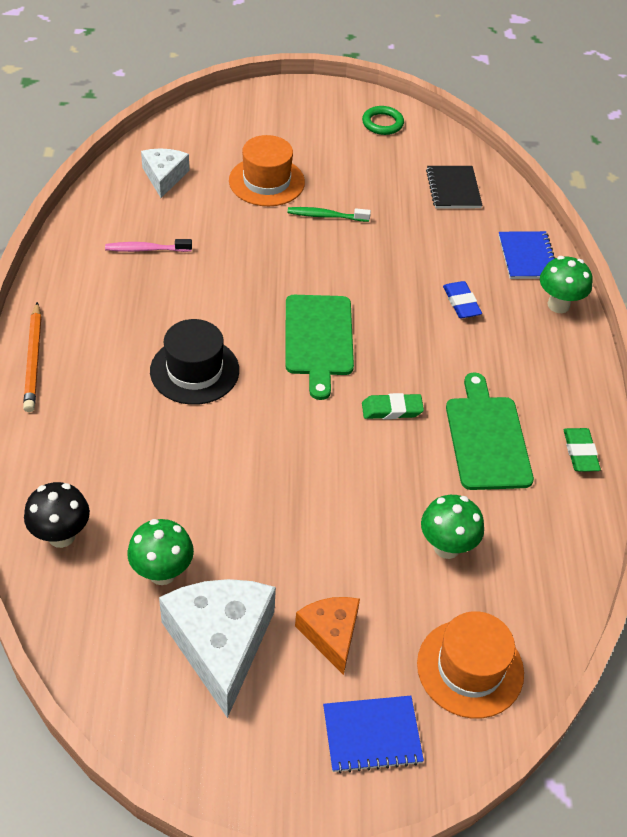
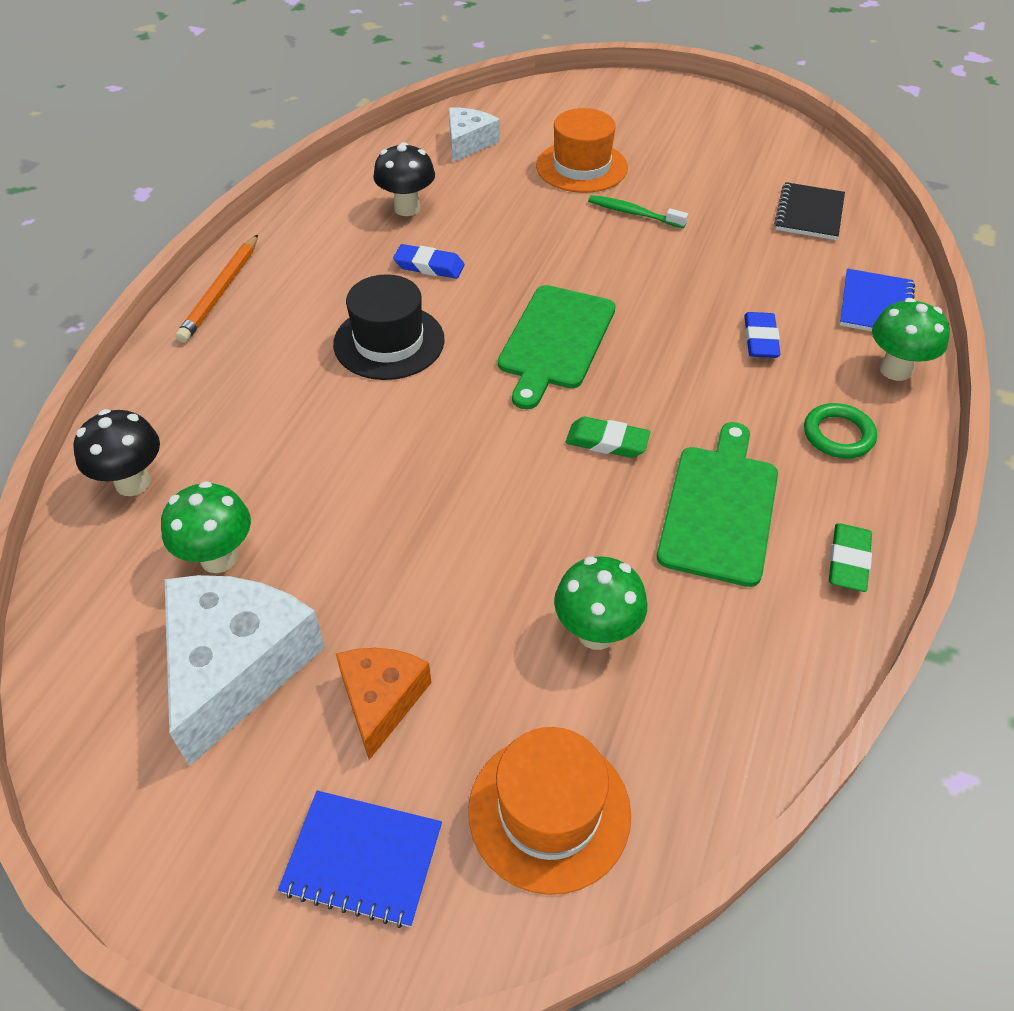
camera: 25 degrees right, 0 degrees up
(146, 249) = (407, 208): pink toothbrush -> black mushroom
(191, 298) = (429, 266): none -> blue eraser
(382, 123) = (751, 132): green ring -> green ring (838, 435)

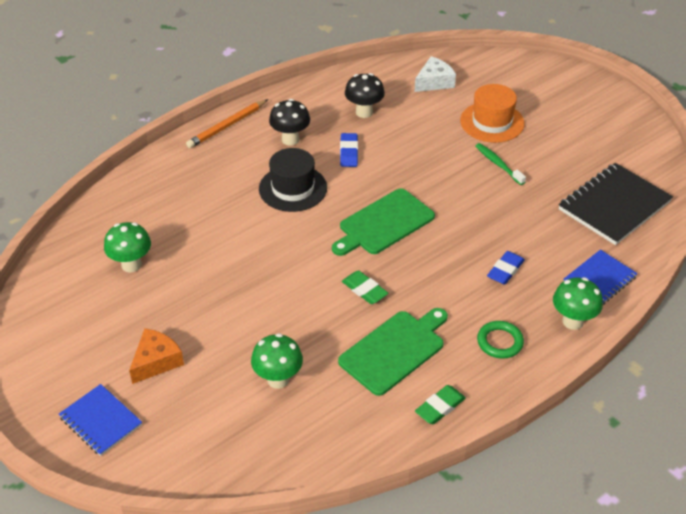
camera: 30 degrees right, 5 degrees down
(133, 483) = (118, 212): black mushroom -> black mushroom (290, 139)
(236, 667) = (105, 317): white cheese -> none
(429, 266) = (348, 152): blue eraser -> blue eraser turned 45 degrees clockwise
(549, 811) = (192, 443): orange hat -> none
(809, 213) = (614, 206): black notebook -> black notebook, size x1.65

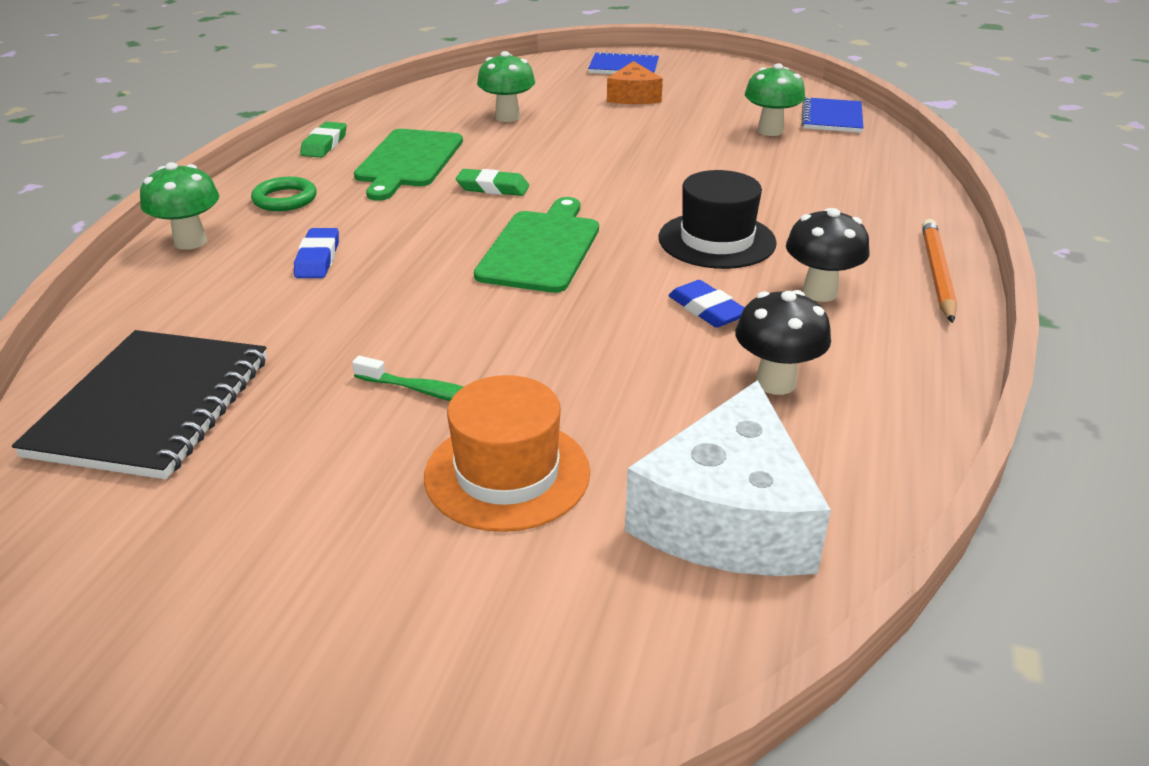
camera: 145 degrees right, 10 degrees down
(434, 82) = (728, 517): white cheese -> white cheese, size x1.72
(599, 279) = (159, 294): blue notebook -> blue notebook (831, 118)

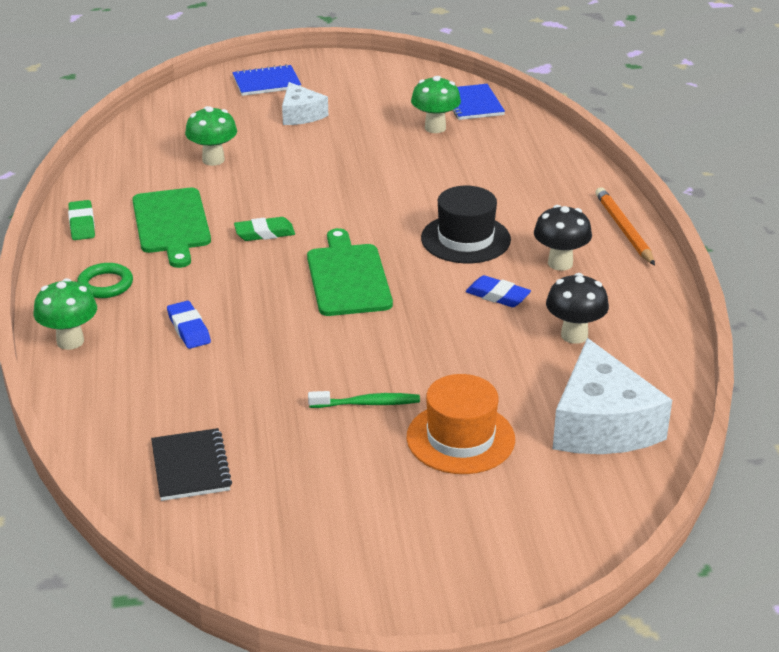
camera: 25 degrees left, 0 degrees up
(153, 406) = (191, 467): black notebook -> black notebook, size x0.61
(633, 96) = (301, 114): orange cheese -> white cheese

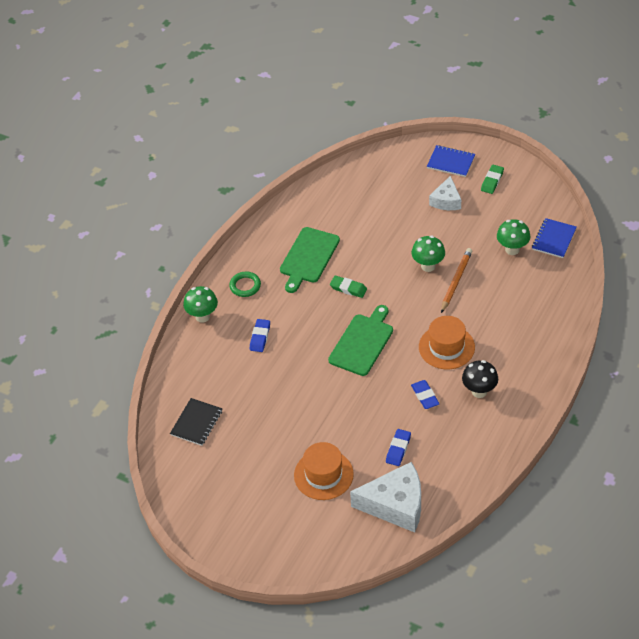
camera: 40 degrees right, 15 degrees up
(82, 224) = (265, 235): green eraser -> green eraser (492, 181)
(213, 160) = (368, 216): green mushroom -> green mushroom (428, 266)
(367, 403) = (300, 430): green toothbrush -> none
(465, 239) = (446, 347): black hat -> orange hat
(530, 363) = (398, 449): none -> blue eraser
(574, 335) = (437, 444): black mushroom -> none
(602, 424) = (395, 505): white cheese -> white cheese turned 120 degrees counterclockwise
(624, 229) = (539, 385): orange pencil -> orange pencil (456, 281)

